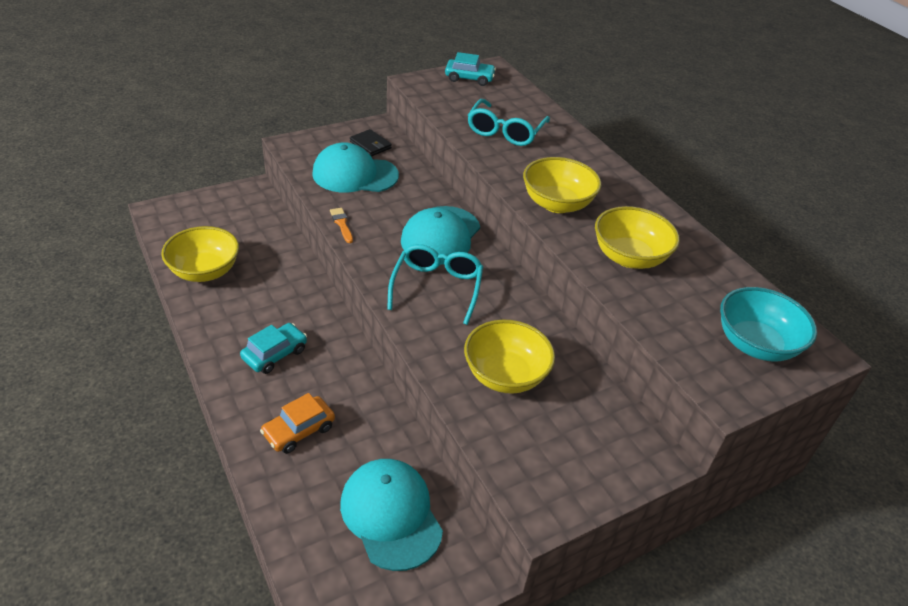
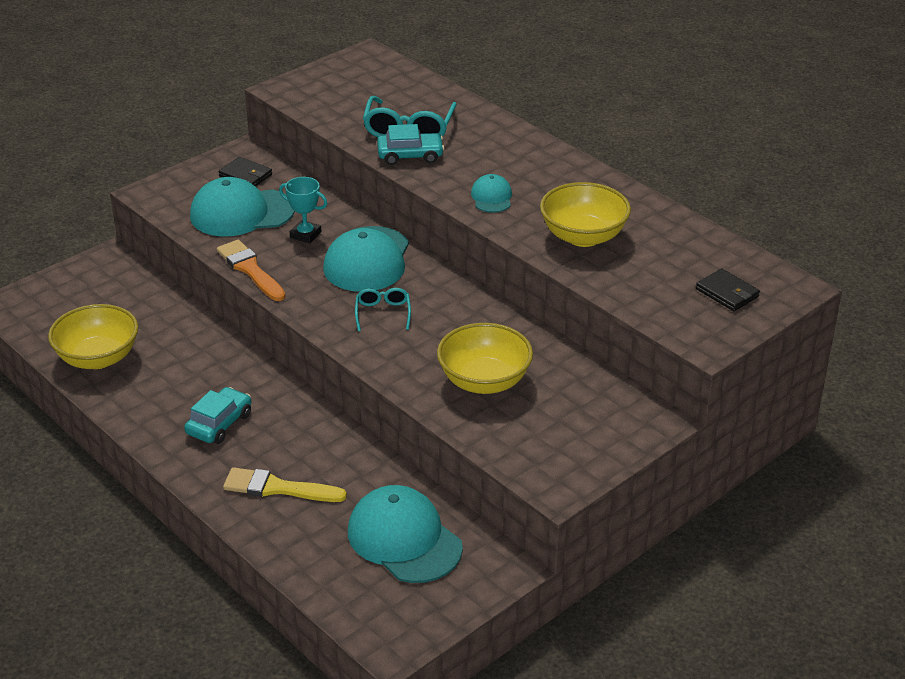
camera: 10 degrees left, 5 degrees down
(299, 430) = (278, 488): orange car -> yellow brush
(342, 224) = (250, 269): orange brush -> orange brush, size x1.70
(398, 203) = (305, 235): none -> turquoise trophy
(437, 287) = (383, 313): turquoise glasses -> turquoise glasses, size x0.56
(469, 78) = (344, 73): turquoise car -> turquoise car (410, 155)
(557, 204) = (491, 197): yellow bowl -> turquoise cap
(755, 344) = (727, 293): turquoise bowl -> black wallet

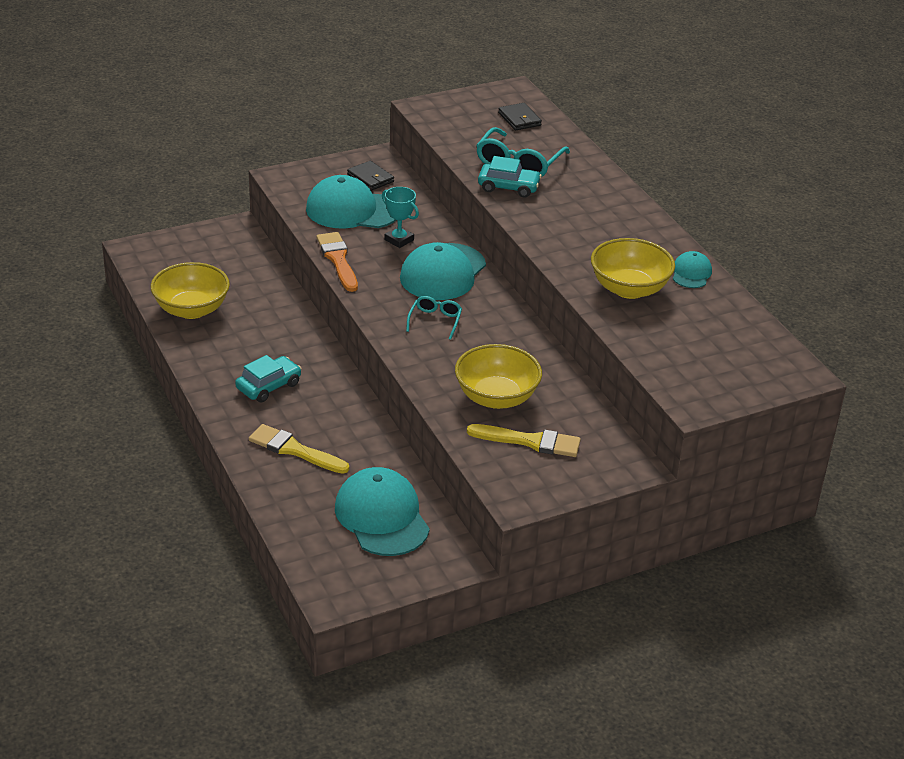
camera: 15 degrees right, 0 degrees up
(491, 197) = (563, 238): turquoise cap -> turquoise cap (691, 273)
(540, 420) = (530, 441): none -> yellow brush
(727, 293) = (736, 365): black wallet -> black wallet (519, 119)

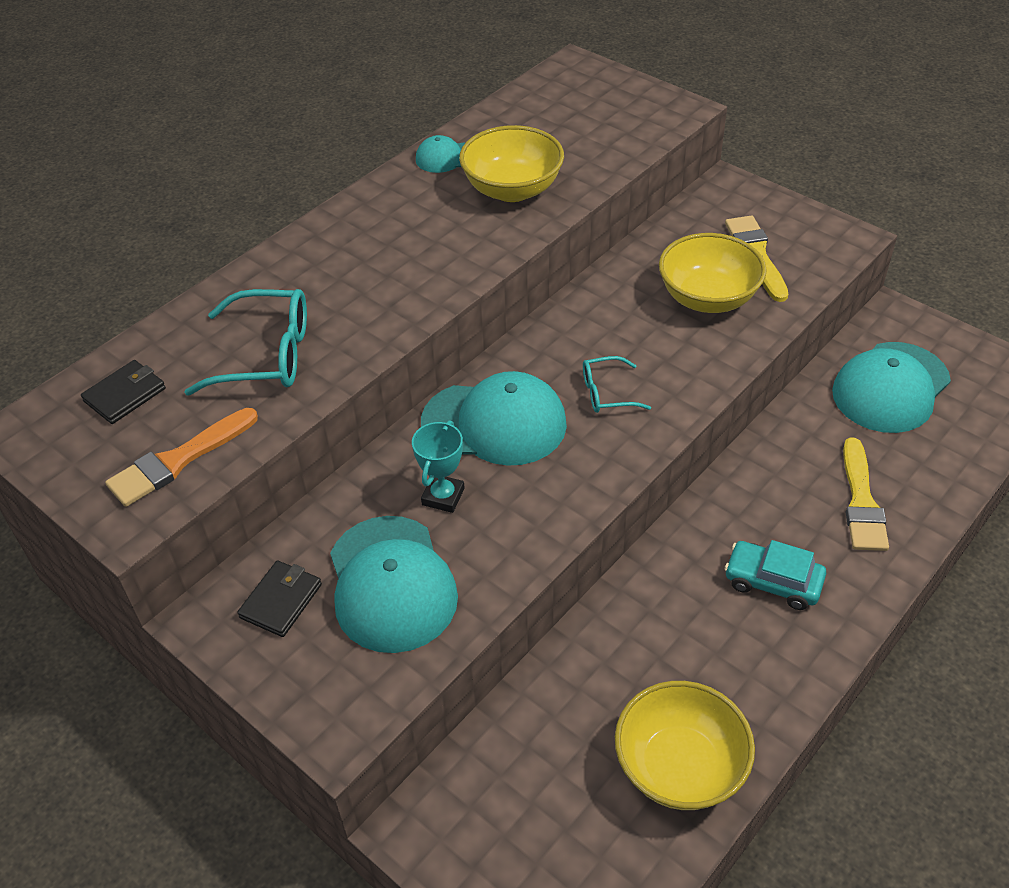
camera: 110 degrees left, 10 degrees up
(338, 260) = (538, 543): orange brush -> orange brush (178, 460)
(508, 187) = (340, 345): turquoise car -> none

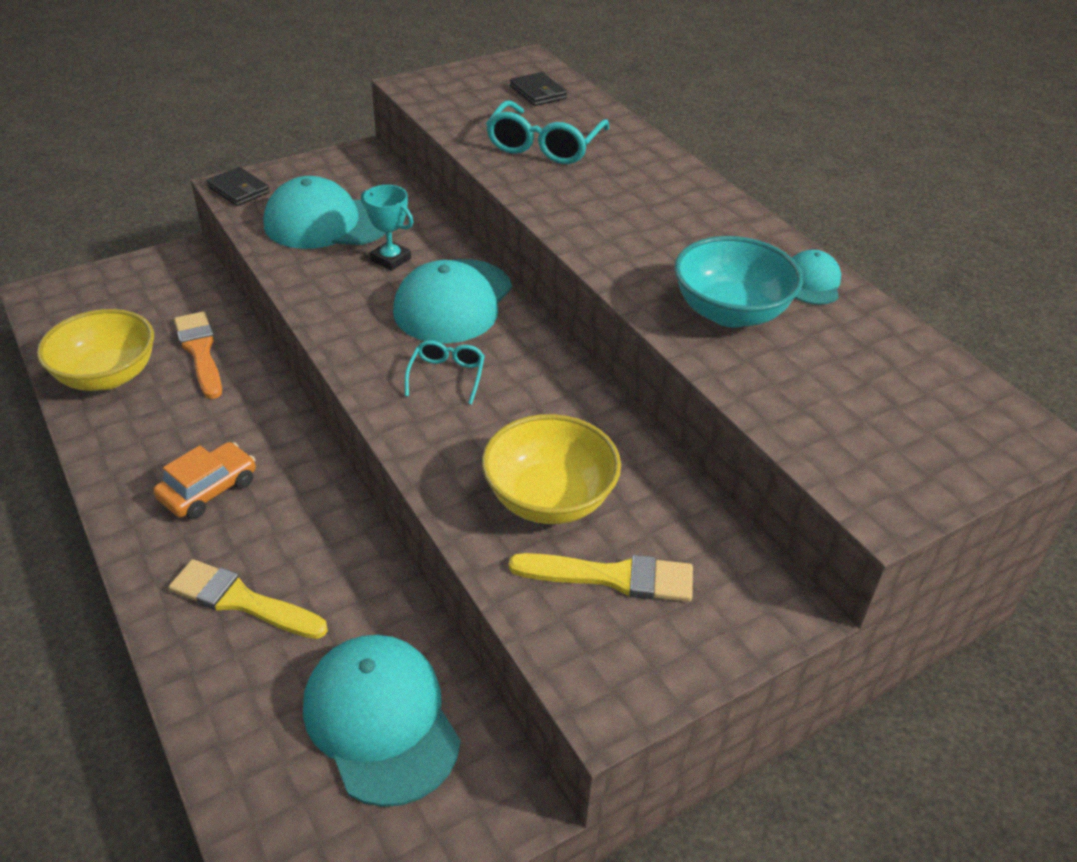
camera: 105 degrees right, 5 degrees down
(178, 460) = (455, 104): orange brush -> orange brush (200, 351)
(281, 601) = (351, 180): black wallet -> black wallet (238, 190)
(512, 189) = (730, 312): yellow bowl -> turquoise bowl
(773, 582) = (208, 490): turquoise car -> orange car

